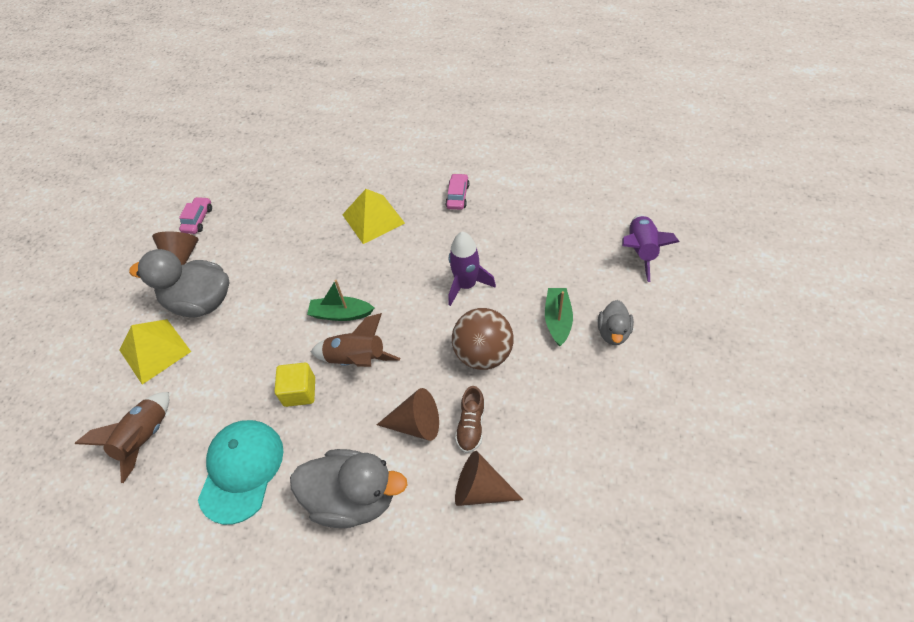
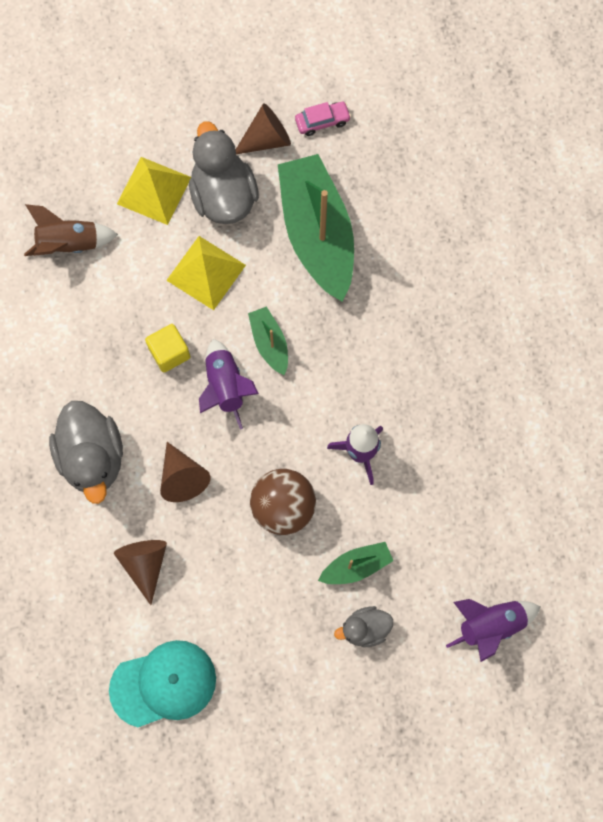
camera: 60 degrees right, 20 degrees up
(241, 470) = (76, 347): turquoise cap -> turquoise cap (163, 684)
(278, 252) = (317, 234): none -> green boat
(356, 359) = (225, 387): brown rocket -> purple rocket
(373, 219) = (407, 309): yellow pyramid -> yellow pyramid (206, 272)
(457, 196) = (483, 386): pink car -> none
(471, 425) = (202, 529): brown shoe -> none

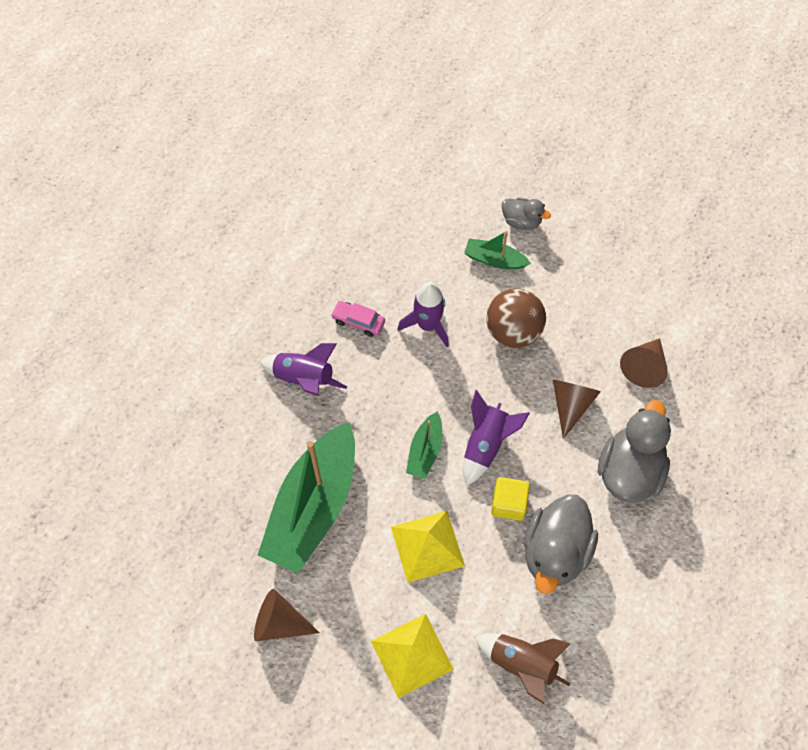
camera: 140 degrees left, 10 degrees down
(163, 684) = (686, 285): turquoise cap -> none
(223, 196) = (358, 600): grey duck -> grey duck (555, 552)
(322, 121) = (220, 599): pink car -> pink car (358, 321)
(490, 625) = (438, 167): purple rocket -> purple rocket (304, 379)

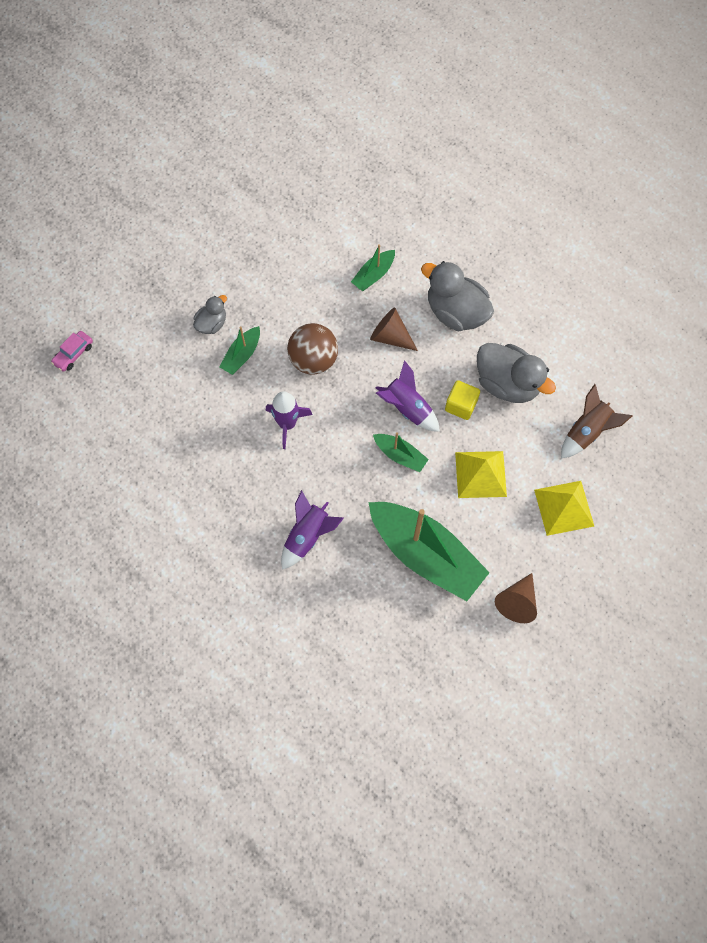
camera: 75 degrees left, 5 degrees up
(358, 321) = (266, 478): pink car -> pink car (73, 354)
(644, 367) = (373, 275): brown cone -> green boat

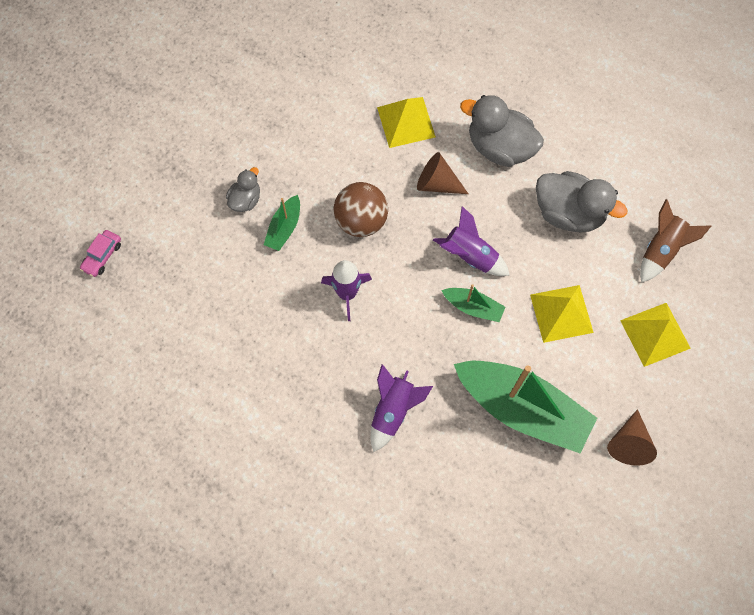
camera: 10 degrees left, 0 degrees up
(373, 275) = (406, 122): green boat -> yellow pyramid
(461, 405) = (525, 244): yellow cube -> none

